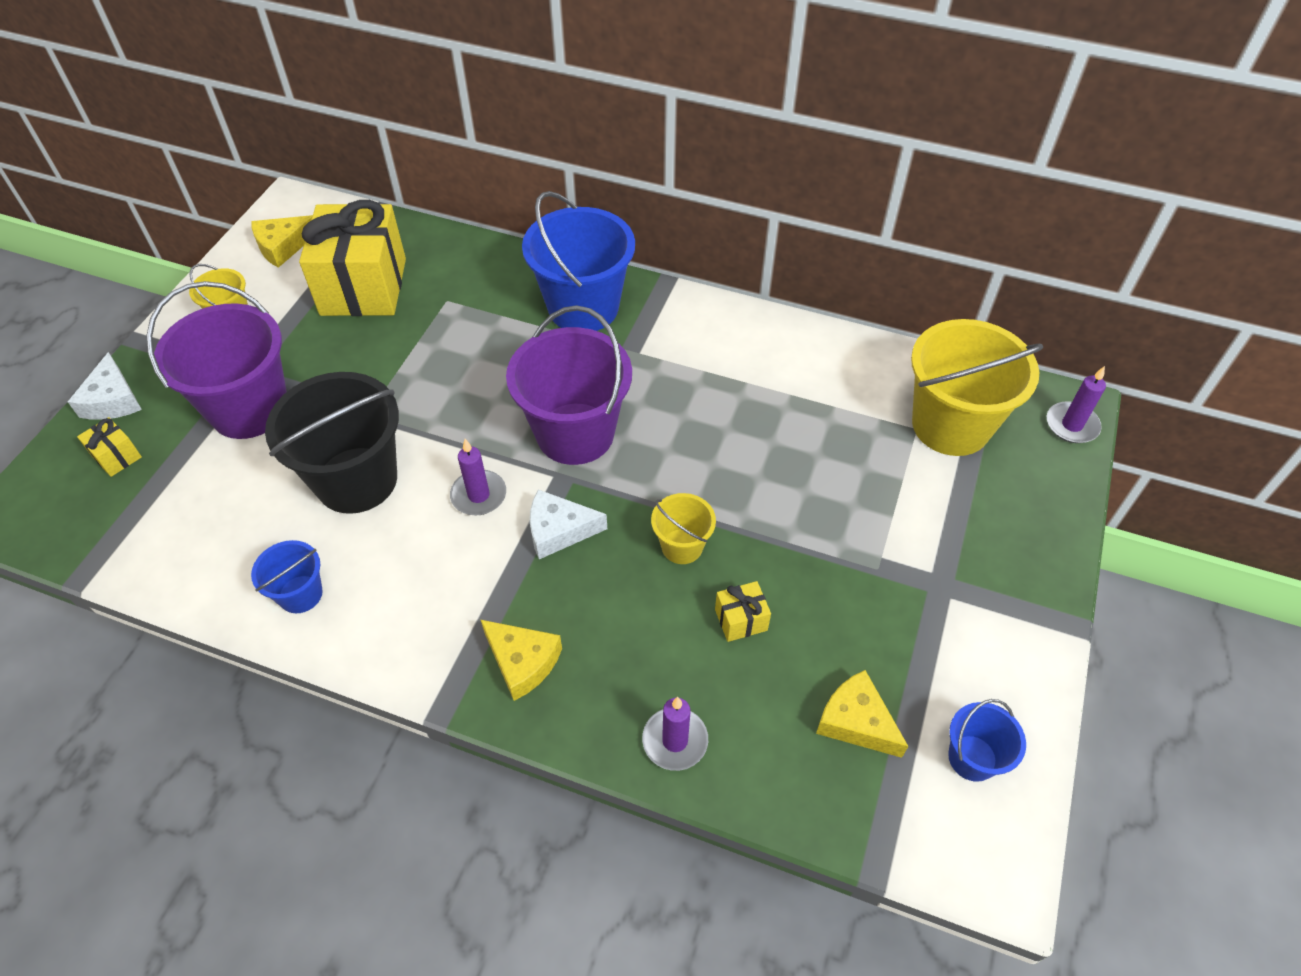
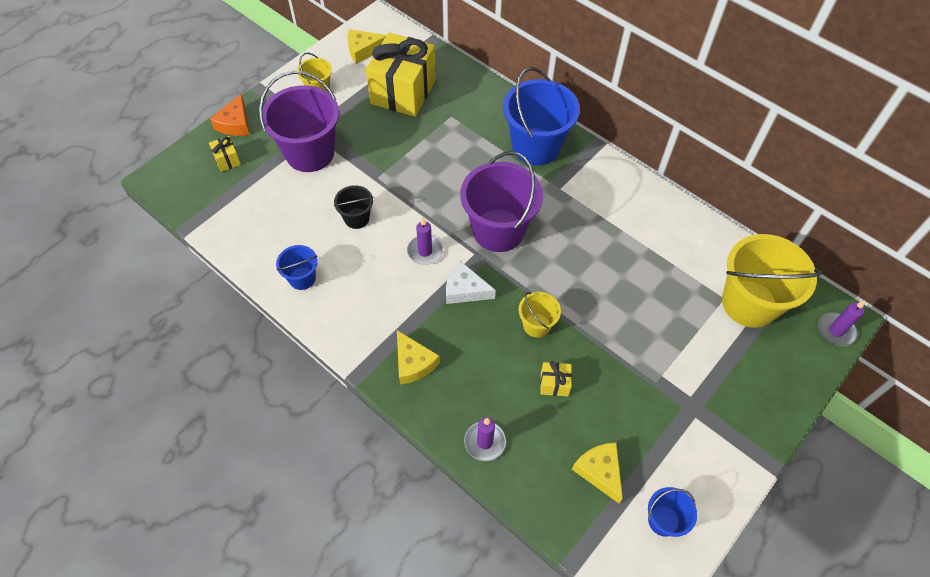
camera: 20 degrees right, 5 degrees up
(113, 400) = (235, 123): white cheese -> orange cheese
(356, 480) = (356, 218): black bucket -> black bucket, size x0.49

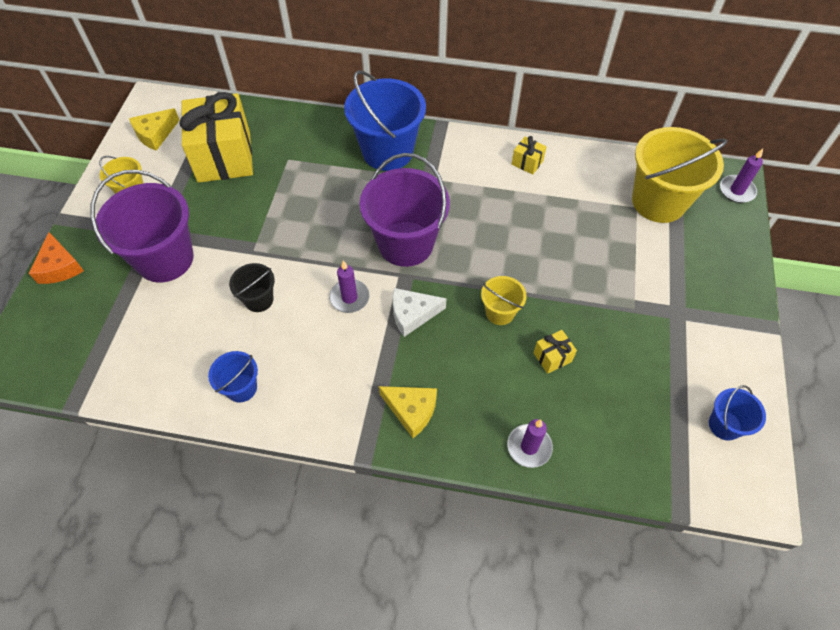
camera: 30 degrees left, 0 degrees up
(227, 160) = (75, 308): yellow gift -> yellow gift (527, 163)
(599, 471) = (644, 413): yellow cheese -> none

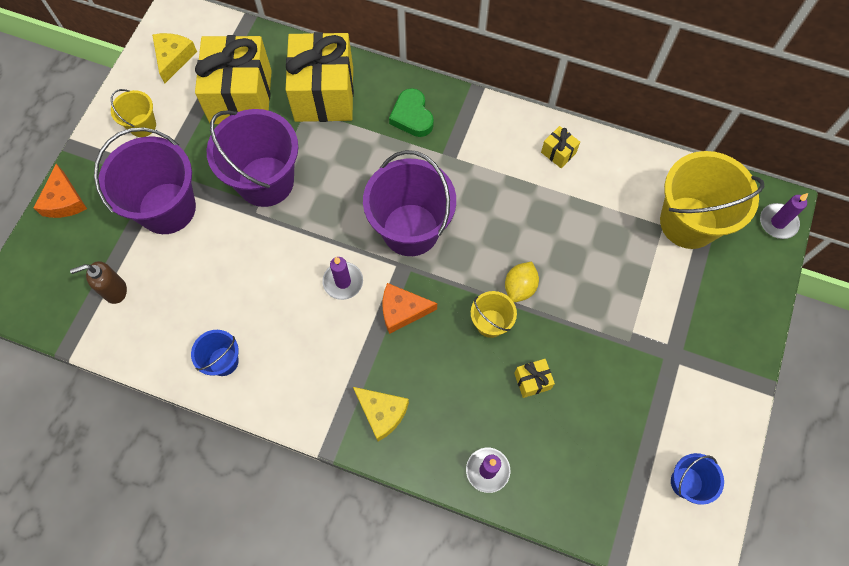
camera: 10 degrees right, 10 degrees up
(120, 340) = (115, 291): none -> brown soap dispenser
(155, 134) = (173, 58): yellow cheese -> yellow cheese turned 135 degrees clockwise
(259, 223) = (265, 181): none -> purple bucket
(259, 300) = (253, 269): black bucket -> none
(302, 144) = (324, 94): none -> yellow gift
(387, 152) = (412, 116): blue bucket -> green heart
(412, 314) = (402, 310): white cheese -> orange cheese
(520, 277) = (520, 287): none -> yellow lemon

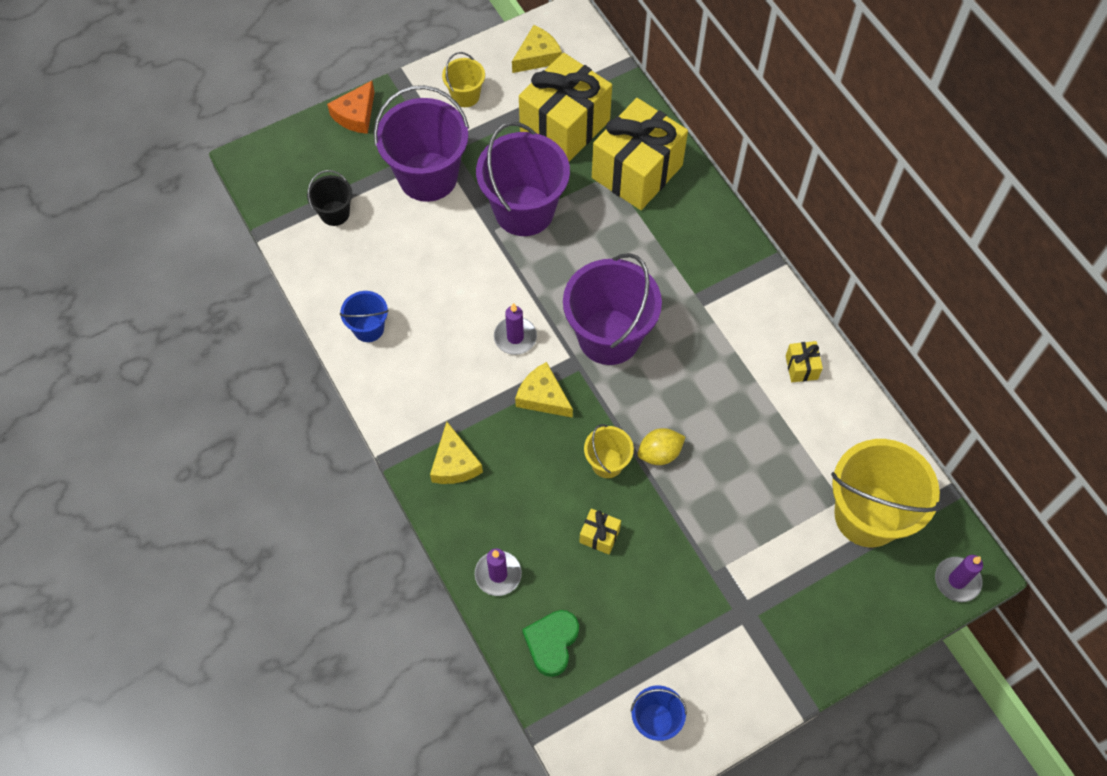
camera: 40 degrees right, 5 degrees down
(115, 291) = (334, 213): brown soap dispenser -> black bucket
(402, 310) = (543, 397): orange cheese -> yellow cheese
(412, 116) = (697, 243): green heart -> green heart (552, 643)

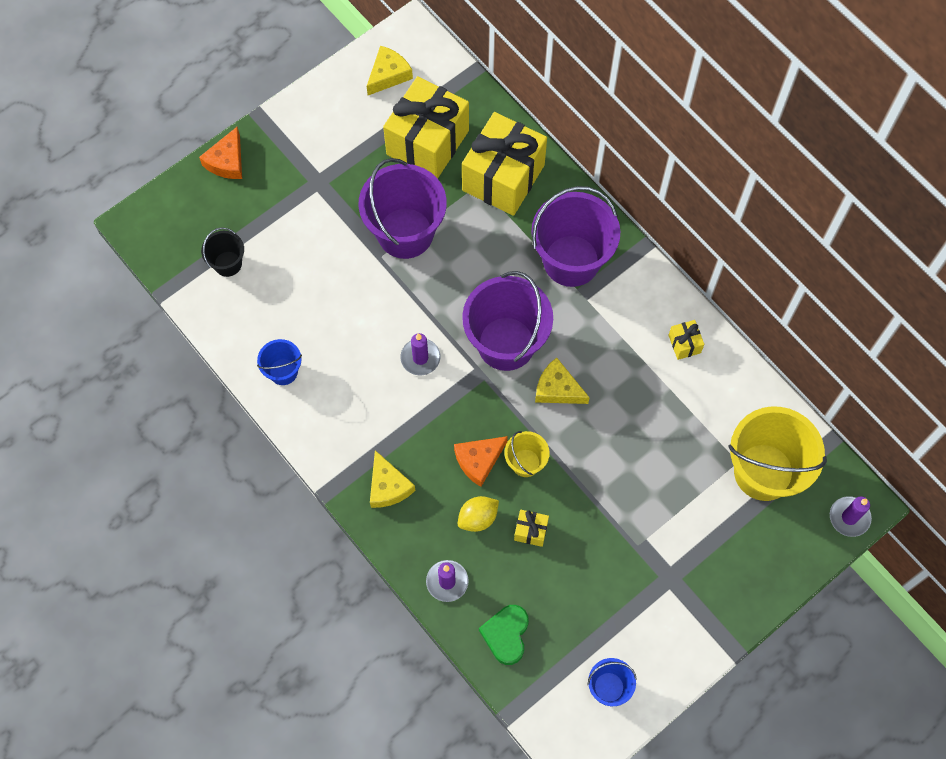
camera: 10 degrees left, 5 degrees up
(428, 176) = (308, 213): purple bucket -> purple bucket (571, 260)
(465, 96) = (327, 126): yellow bucket -> none
(543, 397) = (456, 410): yellow cheese -> yellow cheese (557, 389)
(557, 452) = (478, 460): none -> orange cheese
(659, 453) = (571, 446): yellow lemon -> yellow lemon (478, 518)

